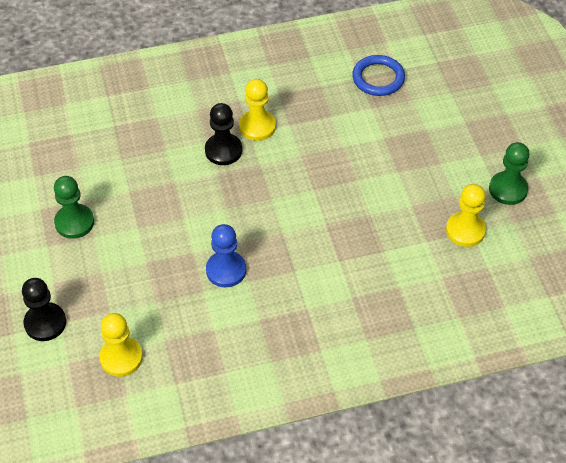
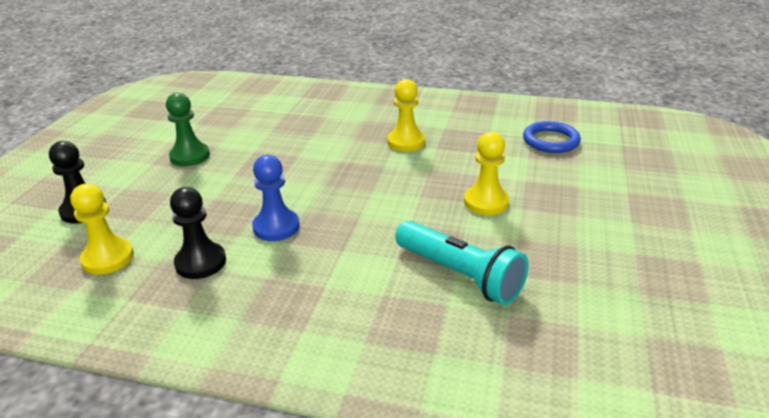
camera: 30 degrees right, 20 degrees down
(223, 150) = (360, 148): black pawn -> black pawn (200, 262)
(392, 257) = (459, 275): none -> turquoise flashlight
(465, 230) = (570, 280): yellow pawn -> yellow pawn (486, 202)
(508, 189) = (650, 260): green pawn -> none

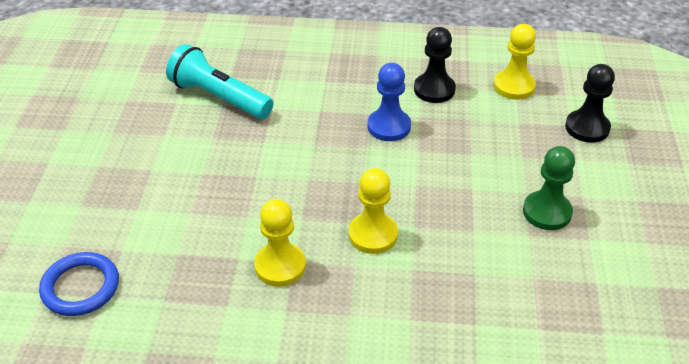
camera: 170 degrees right, 10 degrees up
(486, 202) = (187, 173): yellow pawn -> yellow pawn (373, 235)

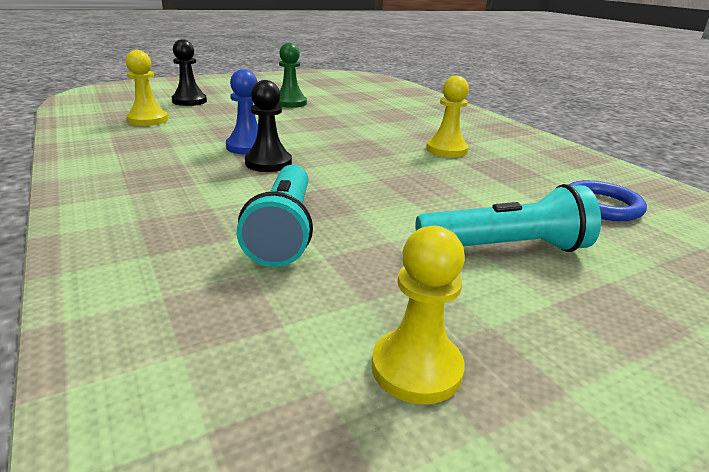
camera: 125 degrees left, 15 degrees down
(102, 179) = (505, 248): none -> turquoise flashlight
(373, 235) = (375, 133): yellow pawn -> yellow pawn (416, 368)
(434, 89) = (174, 141): black pawn -> black pawn (268, 163)

